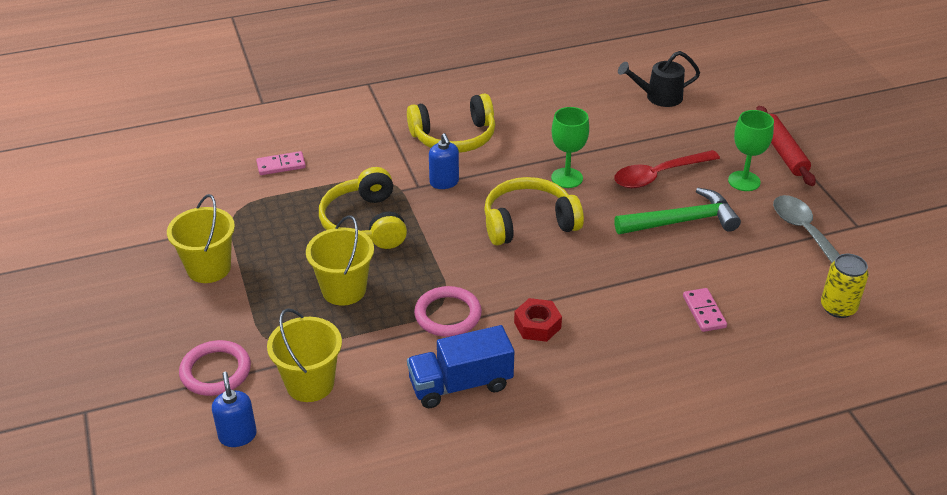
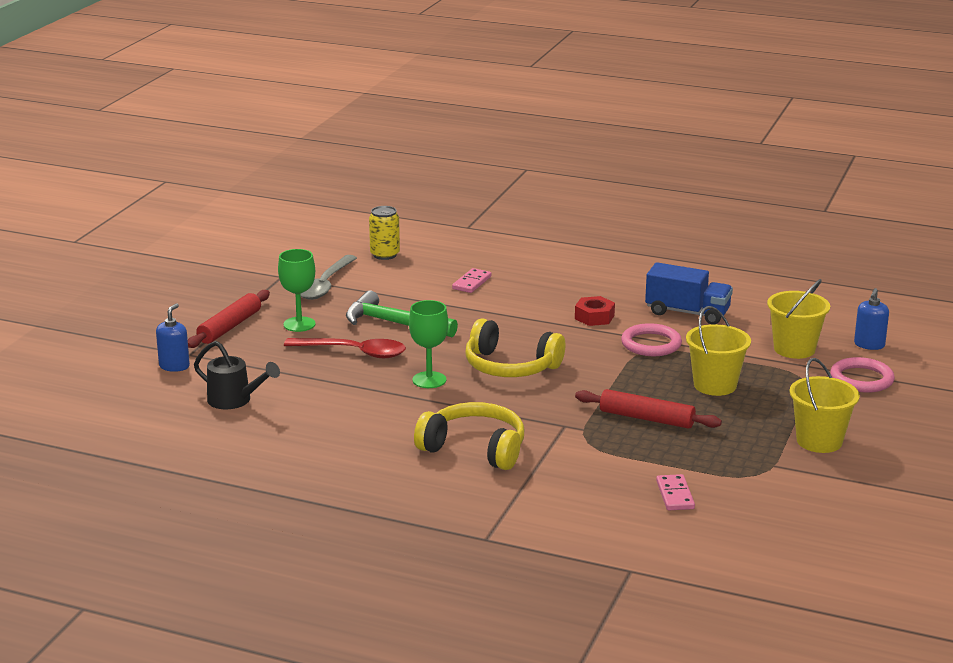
camera: 140 degrees left, 15 degrees down
(281, 165) = (675, 495): pink domino -> pink domino turned 60 degrees clockwise
(365, 223) = (646, 418): yellow headphones -> red rolling pin
(444, 182) = (537, 419): blue soap dispenser -> blue soap dispenser (174, 366)

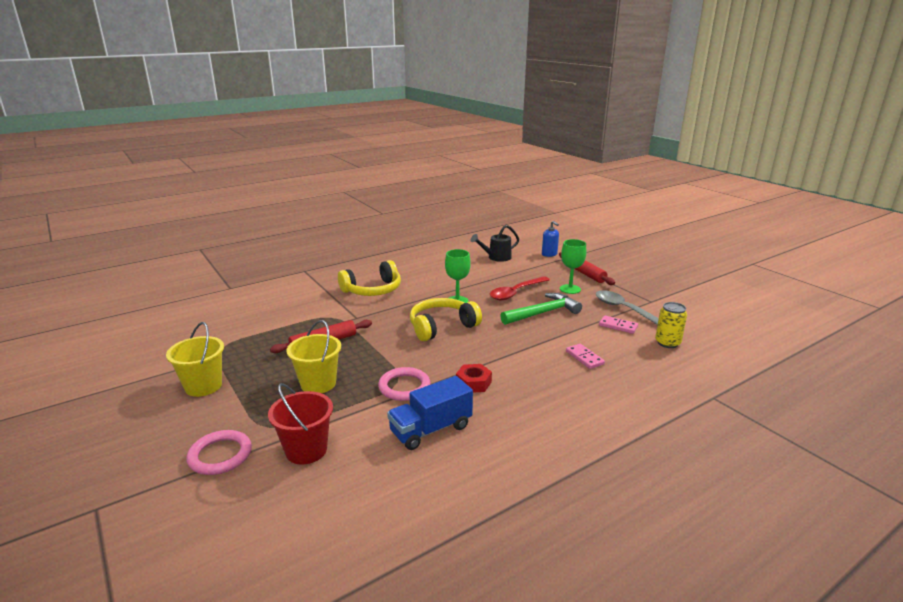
camera: 125 degrees right, 0 degrees up
(675, 495) = (251, 319): pink domino -> pink domino (618, 326)
(794, 349) = (306, 450): yellow bucket -> red bucket
(869, 345) = (249, 501): blue soap dispenser -> none

